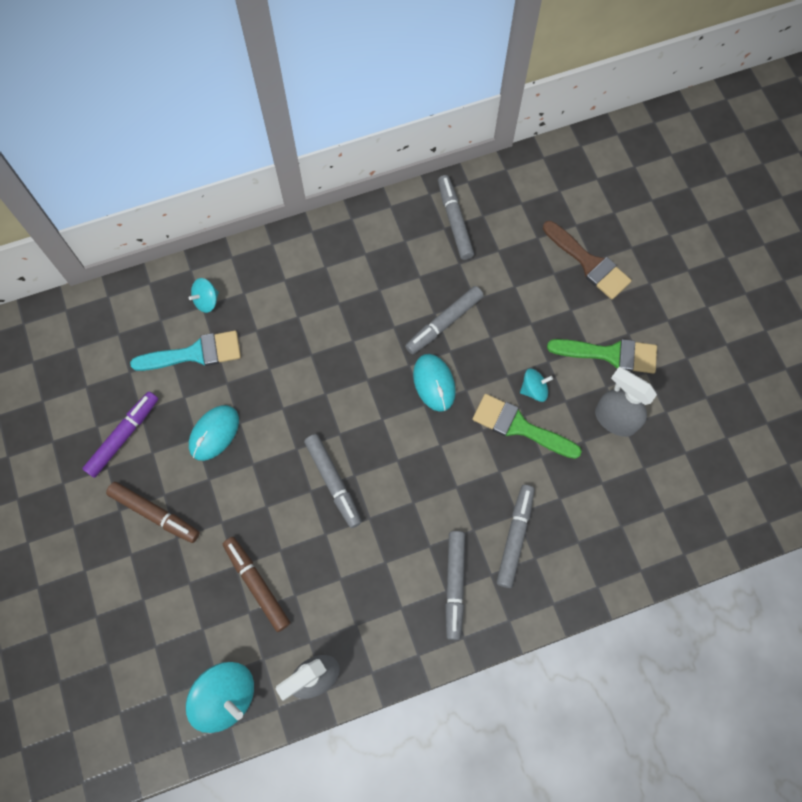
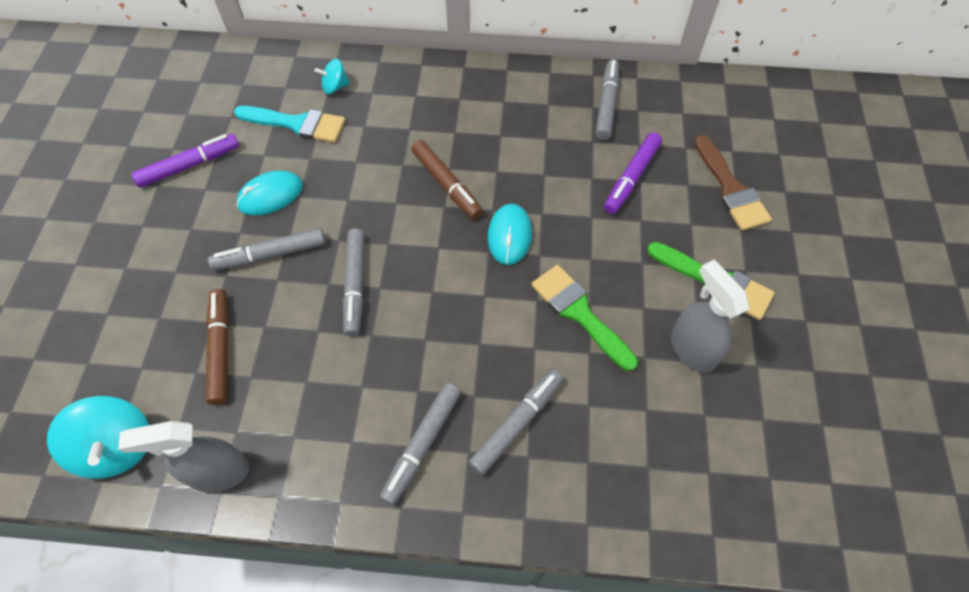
camera: 25 degrees right, 10 degrees down
(155, 514) = (171, 242): brown marker -> brown marker (446, 184)
(444, 323) = (549, 186): grey marker -> grey marker (270, 254)
(506, 286) = (631, 178): none -> purple marker
(534, 389) = (613, 283): turquoise spinning top -> none

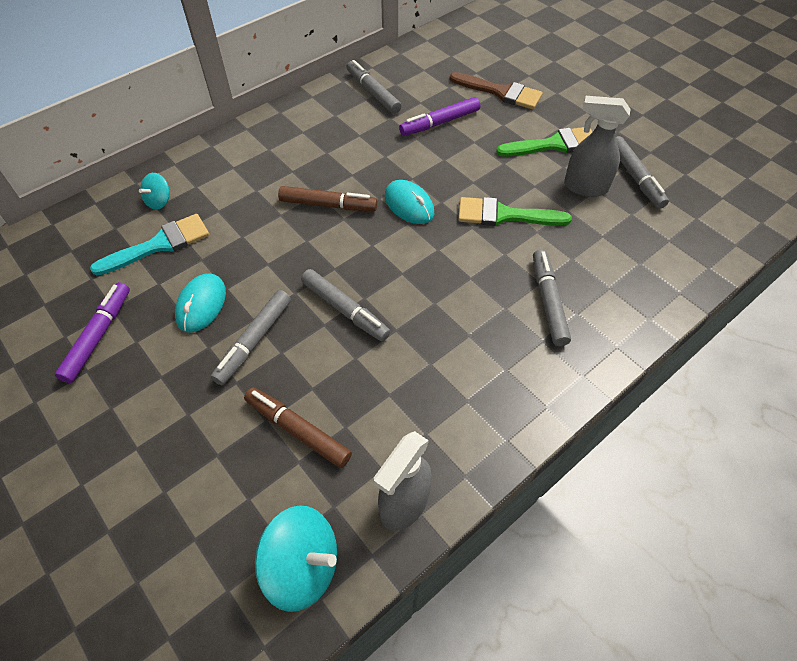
camera: 45 degrees left, 5 degrees down
(422, 444) = (511, 361): grey marker -> grey marker (635, 177)
(631, 178) = (440, 123): purple marker -> purple marker turned 75 degrees clockwise

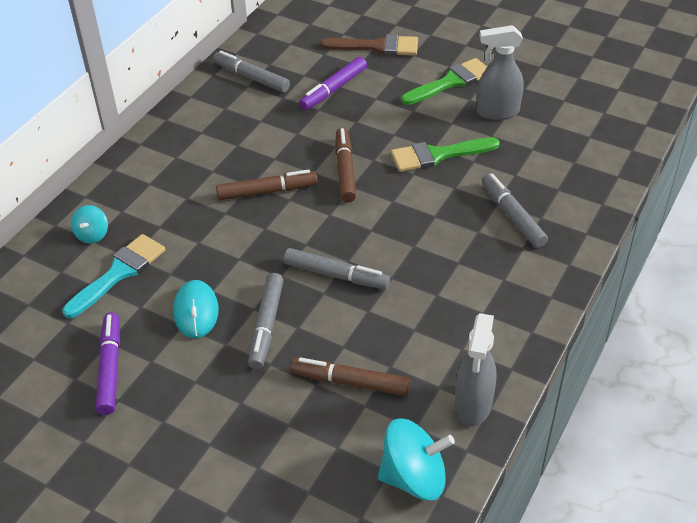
camera: 20 degrees left, 10 degrees down
(409, 205) = (345, 170): turquoise mouse -> brown marker
(635, 177) = (537, 92): grey marker -> none

